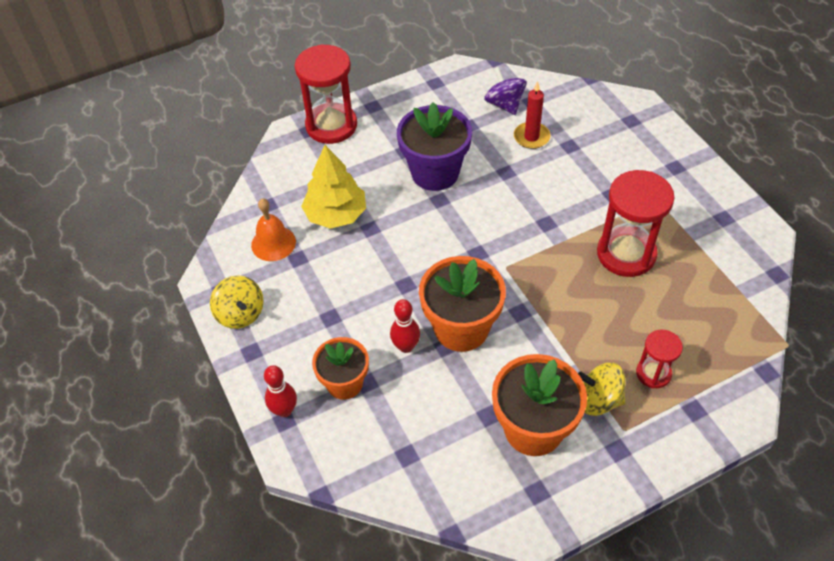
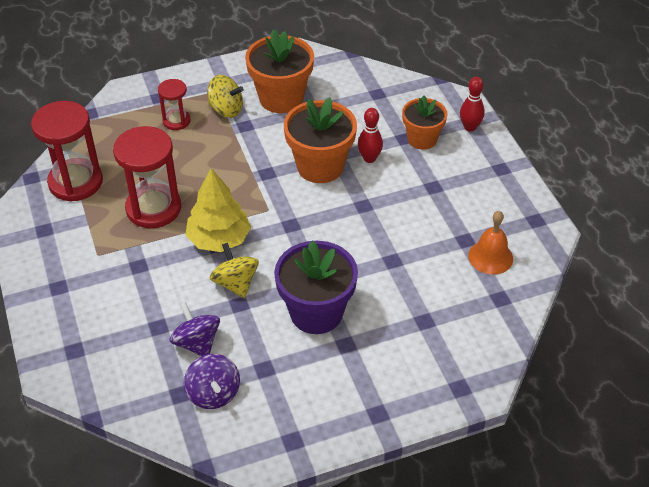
camera: 175 degrees left, 5 degrees down
(240, 314) = (515, 198): yellow spinning top -> yellow spinning top (235, 283)
(331, 126) = (431, 390): red hourglass -> red hourglass (75, 182)
(336, 214) = (427, 278): yellow tree -> yellow tree (219, 239)
(531, 137) = (197, 343): red candle -> purple spinning top

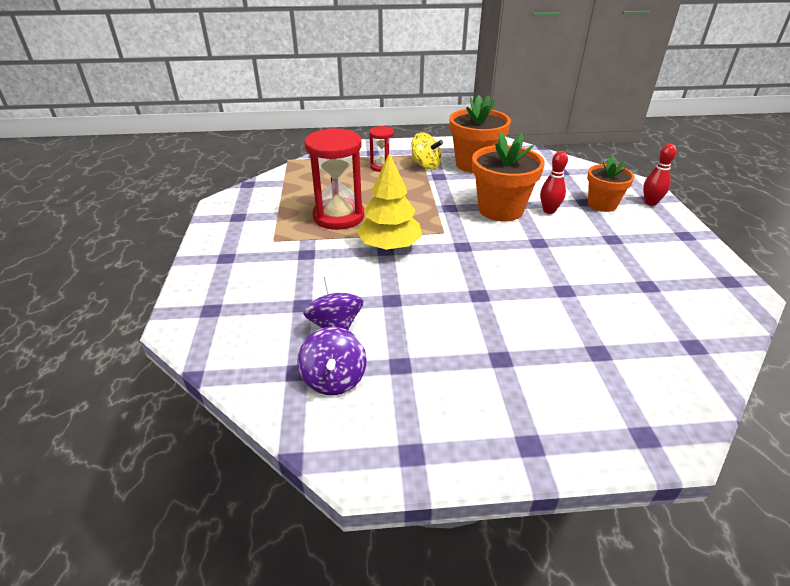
camera: 15 degrees right, 10 degrees down
(75, 182) = (281, 191): red hourglass -> none
(235, 283) = (394, 282): yellow spinning top -> none
(316, 312) = (472, 322): purple flower pot -> none
(490, 257) = (678, 305): orange bell -> none

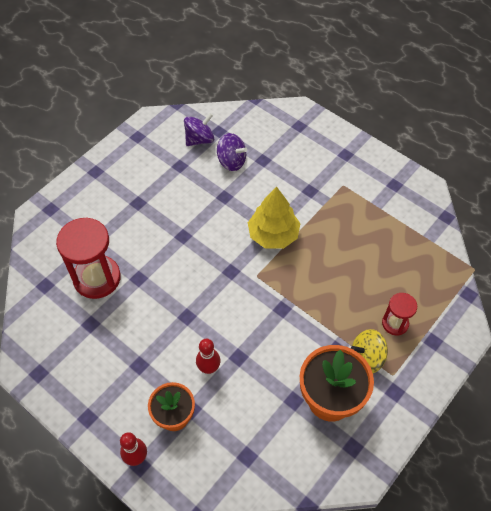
camera: 135 degrees right, 20 degrees up
(334, 379) = (199, 139): purple spinning top -> purple spinning top turned 105 degrees clockwise
(338, 216) = (339, 235): red hourglass -> red hourglass (97, 278)
(500, 210) = (244, 338): orange flower pot -> none

